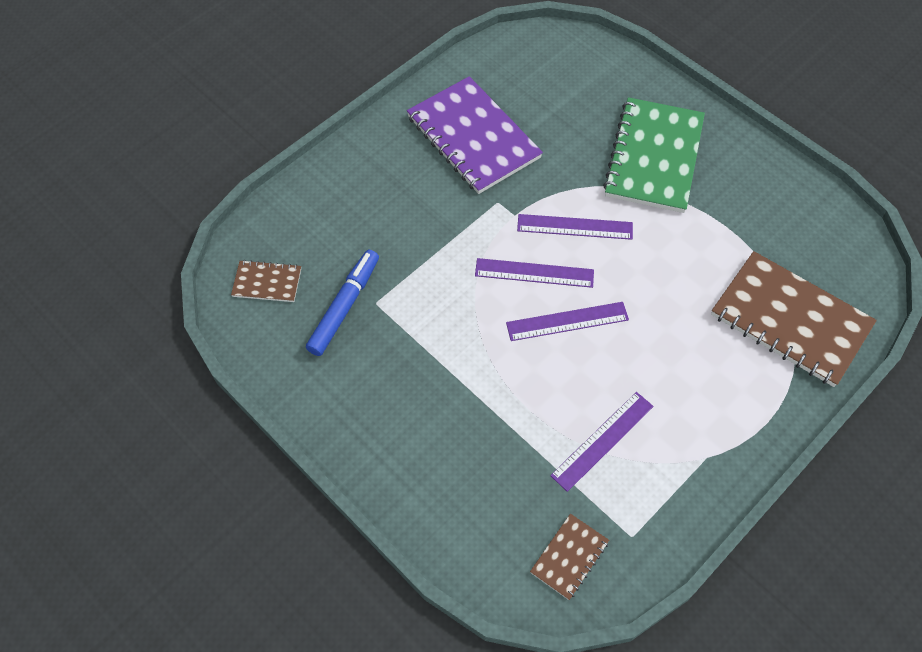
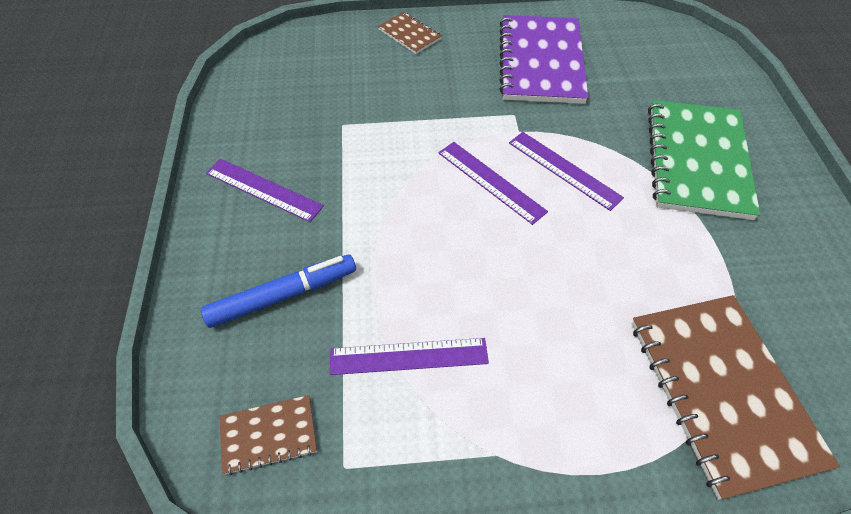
camera: 40 degrees right, 5 degrees down
(267, 282) = (285, 67): brown notebook -> brown notebook (409, 34)
(344, 306) = (318, 113): blue marker -> blue marker (283, 295)
(567, 321) = (481, 236): purple ruler -> purple ruler (263, 189)
(653, 157) = (697, 160): green notebook -> green notebook turned 45 degrees counterclockwise

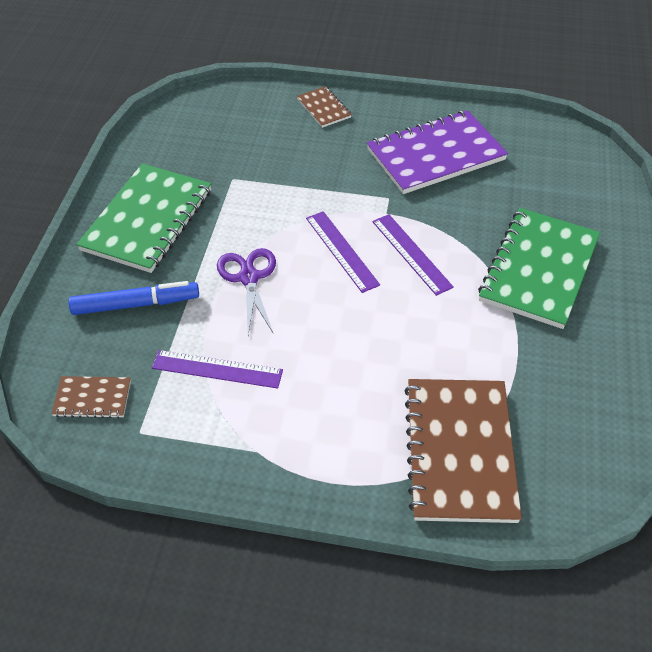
camera: 15 degrees right, 5 degrees down
(263, 189) = (148, 220): purple ruler -> green notebook
(402, 234) = (248, 278): none -> purple scissors
(540, 62) = (435, 155): purple notebook -> purple notebook turned 45 degrees clockwise

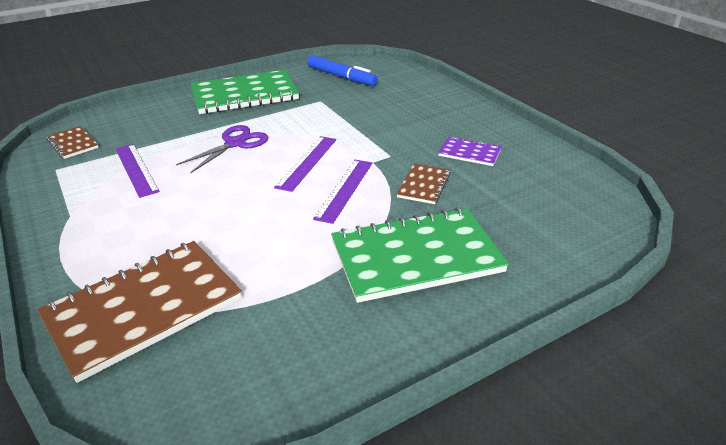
camera: 50 degrees right, 15 degrees down
(136, 304) = (167, 122): blue marker -> blue marker (341, 77)
(324, 108) = (439, 97): brown notebook -> brown notebook (424, 185)
(435, 155) = (469, 153): purple notebook -> purple notebook, size x0.47

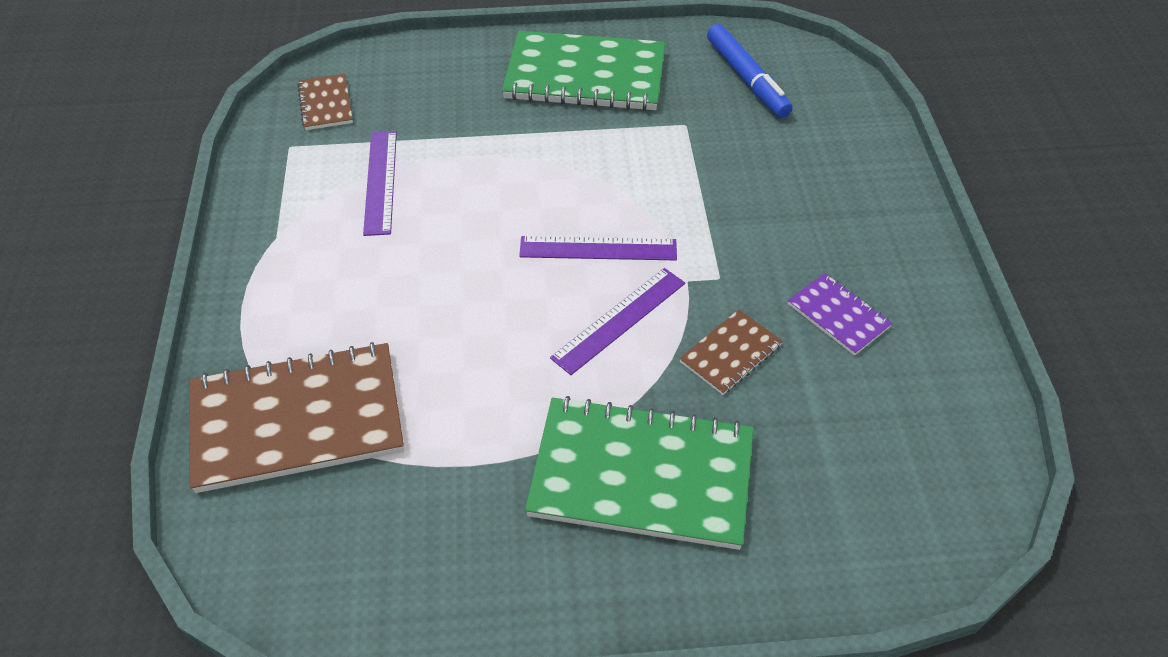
camera: 25 degrees right, 15 degrees up
(235, 143) = (523, 175): purple scissors -> none
(307, 162) = (598, 248): purple ruler -> purple ruler turned 45 degrees clockwise

